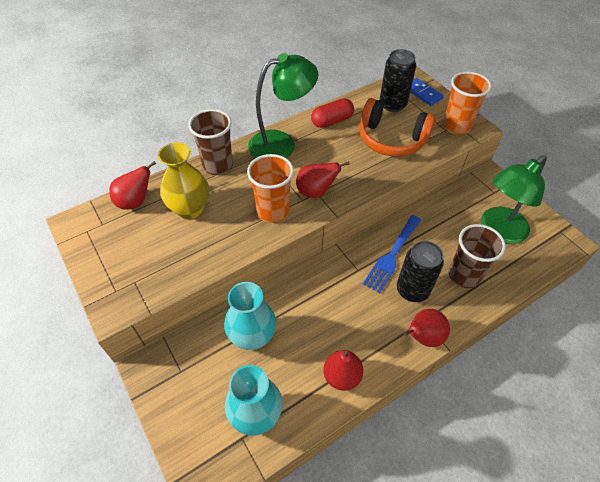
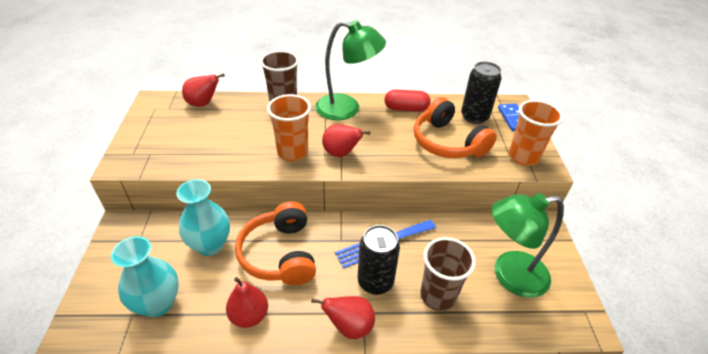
camera: 30 degrees right, 10 degrees down
(190, 209) = (234, 124): yellow vase -> none
(319, 310) = (280, 254): none -> orange headphones

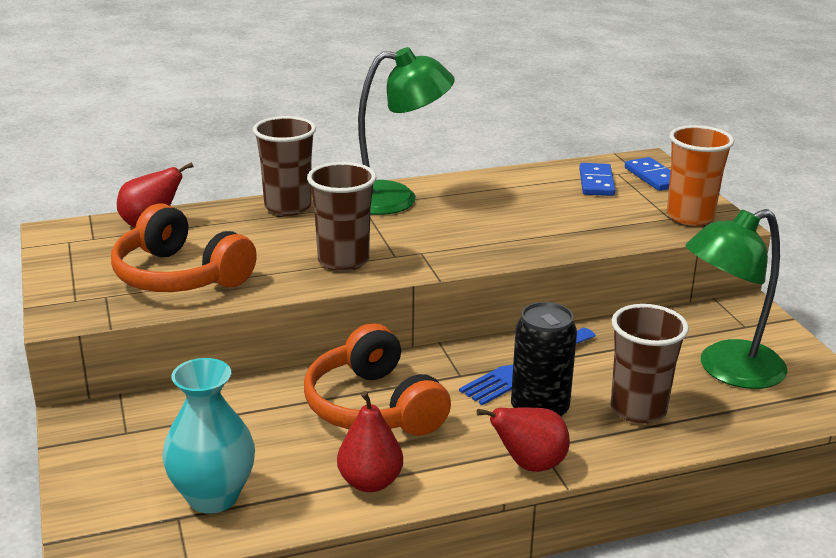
camera: 15 degrees left, 15 degrees down
(210, 245) = (253, 416): turquoise vase -> none
(292, 152) = (343, 261): orange cup -> brown cup
(341, 153) = (420, 251): red pear -> none
(406, 109) = (488, 187): red capsule -> none
(447, 142) = (573, 216): orange headphones -> orange headphones (180, 276)
(474, 117) = (596, 182): black can -> blue domino

